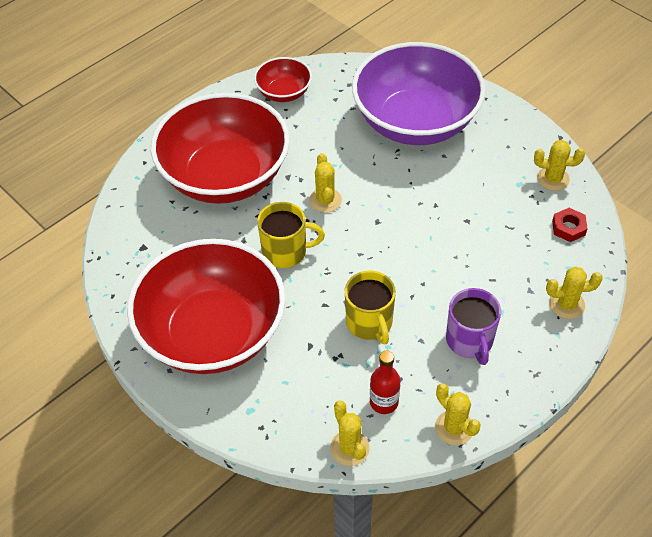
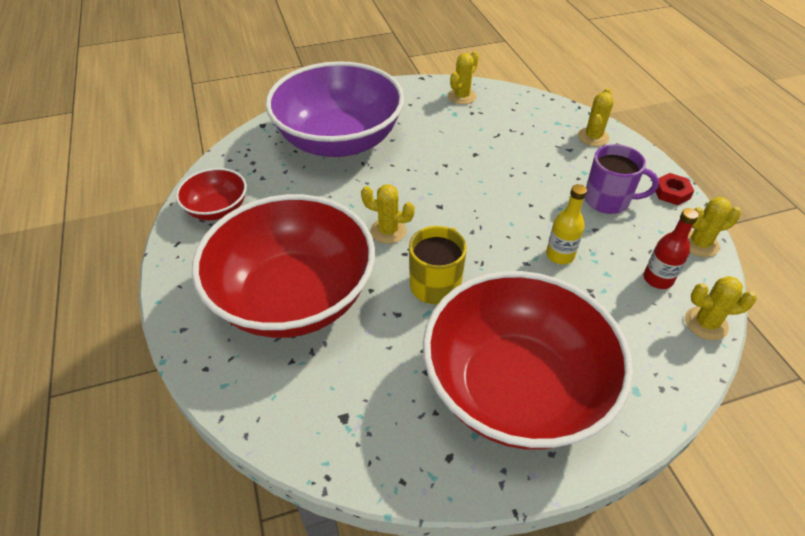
camera: 65 degrees left, 5 degrees down
(369, 323) = (560, 255): yellow mug -> yellow bottle
(568, 228) = (517, 108): red nut -> red nut (671, 193)

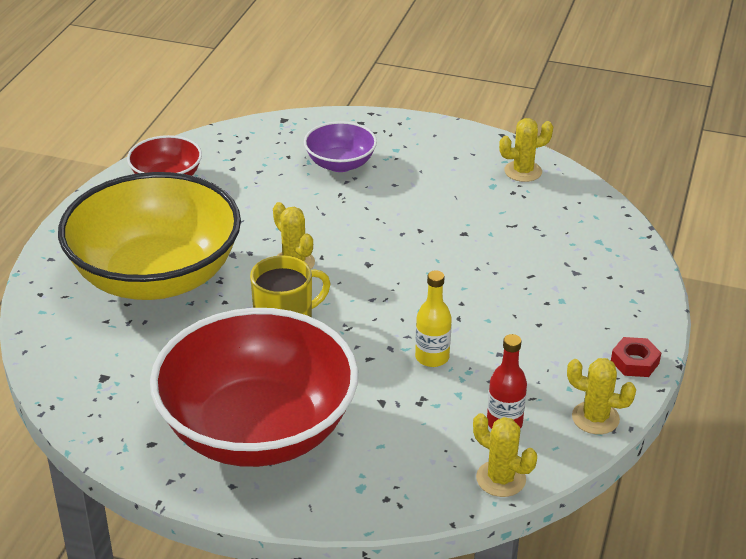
camera: 35 degrees right, 10 degrees down
(293, 297) = (156, 276): red bowl -> yellow bowl
(339, 140) = (340, 164): purple bowl -> purple bowl, size x0.46
(593, 137) = (621, 272): yellow cactus -> none
(608, 200) = (550, 336): purple mug -> none

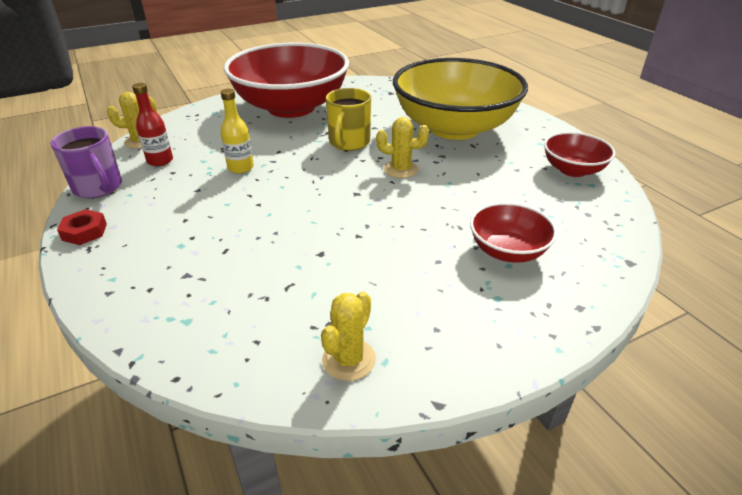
camera: 135 degrees right, 0 degrees up
(340, 164) = (507, 251): purple bowl -> red bowl
(595, 418) = (98, 187): yellow cactus -> purple mug

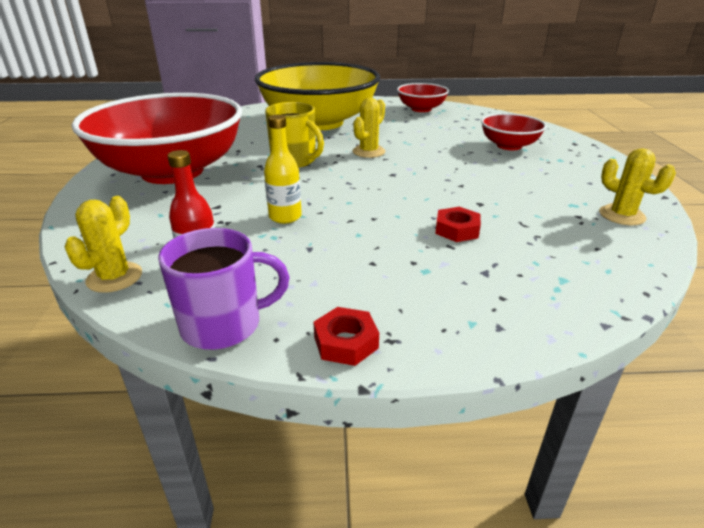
camera: 65 degrees left, 5 degrees down
(256, 249) = (457, 230): none -> red nut

